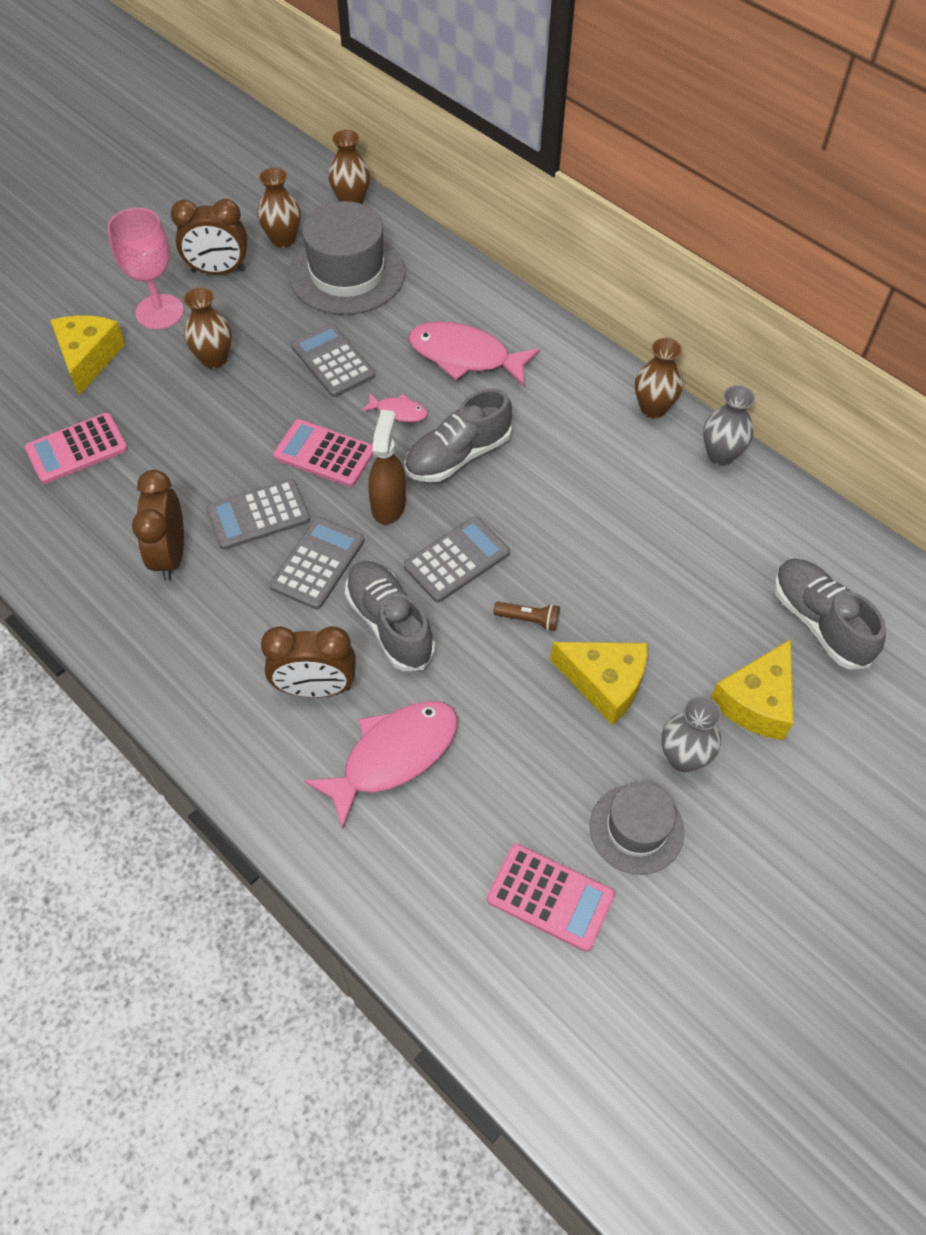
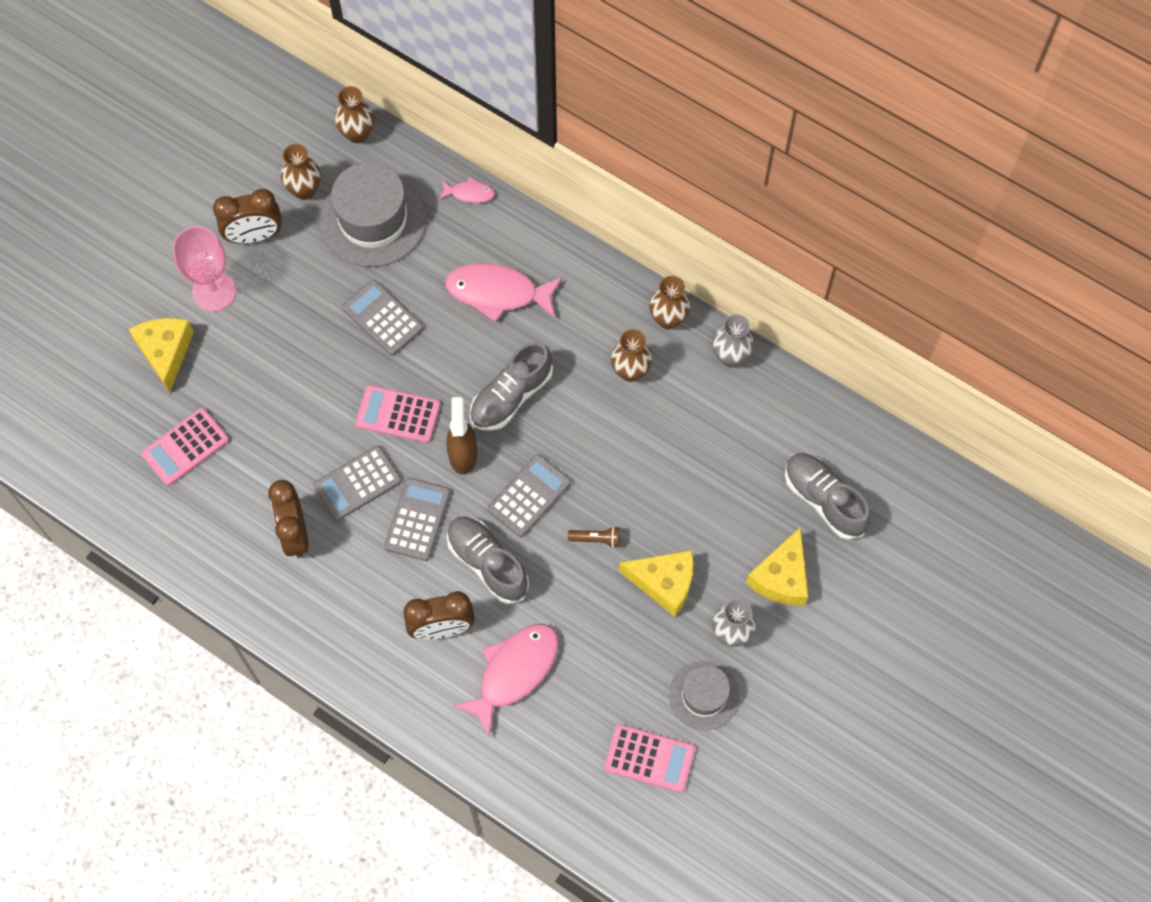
camera: 10 degrees left, 10 degrees up
(214, 359) = (277, 334): brown vase -> brown vase (630, 371)
(398, 412) = (451, 361): pink fish -> pink fish (469, 193)

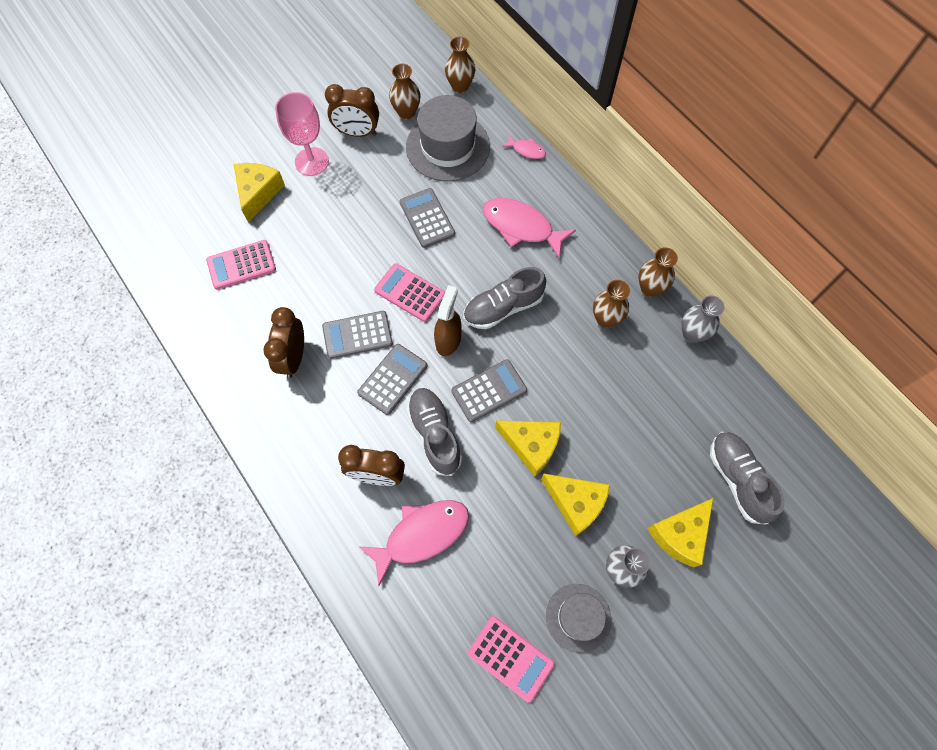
camera: 20 degrees right, 0 degrees up
(596, 539) = (531, 445): brown flashlight -> yellow cheese

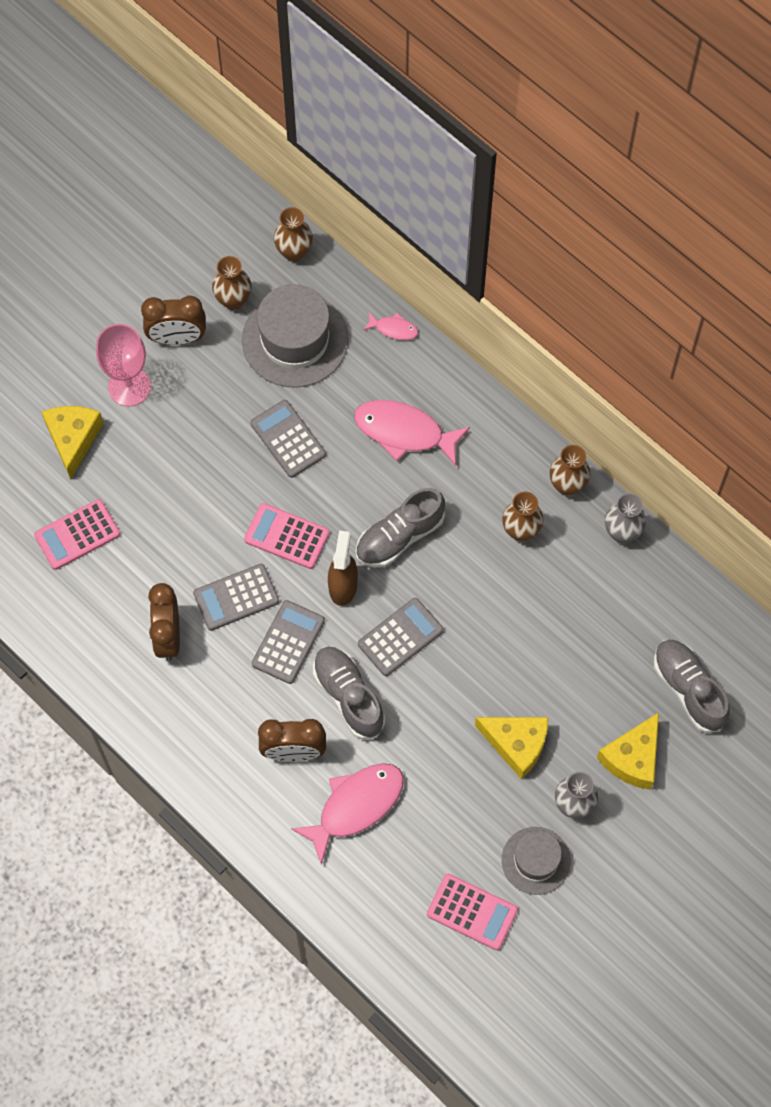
camera: 10 degrees left, 0 degrees up
(531, 445) = (458, 690): yellow cheese -> none

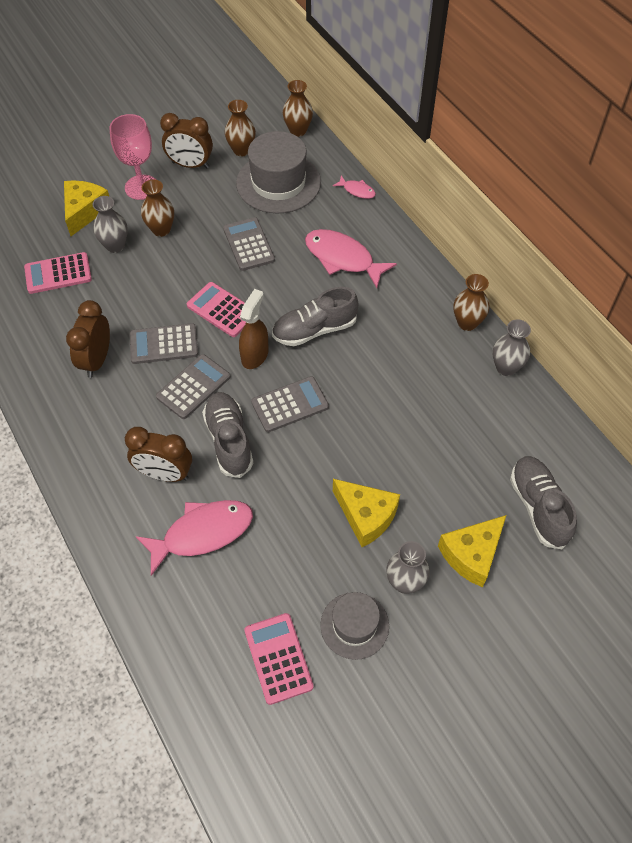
camera: 15 degrees right, 10 degrees down
(130, 479) = (115, 246): none -> grey vase
(472, 912) = (278, 658): pink calculator -> pink calculator turned 150 degrees counterclockwise
(521, 531) = (418, 347): brown vase -> brown vase (161, 230)

